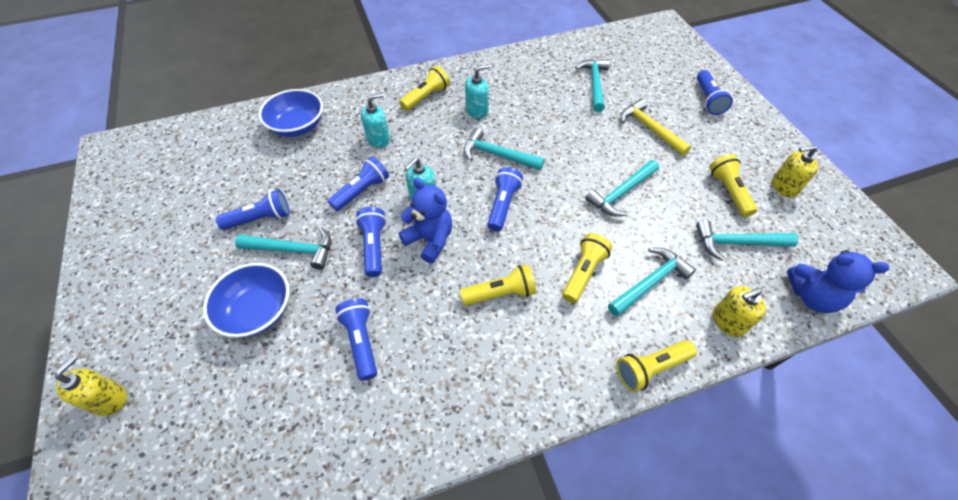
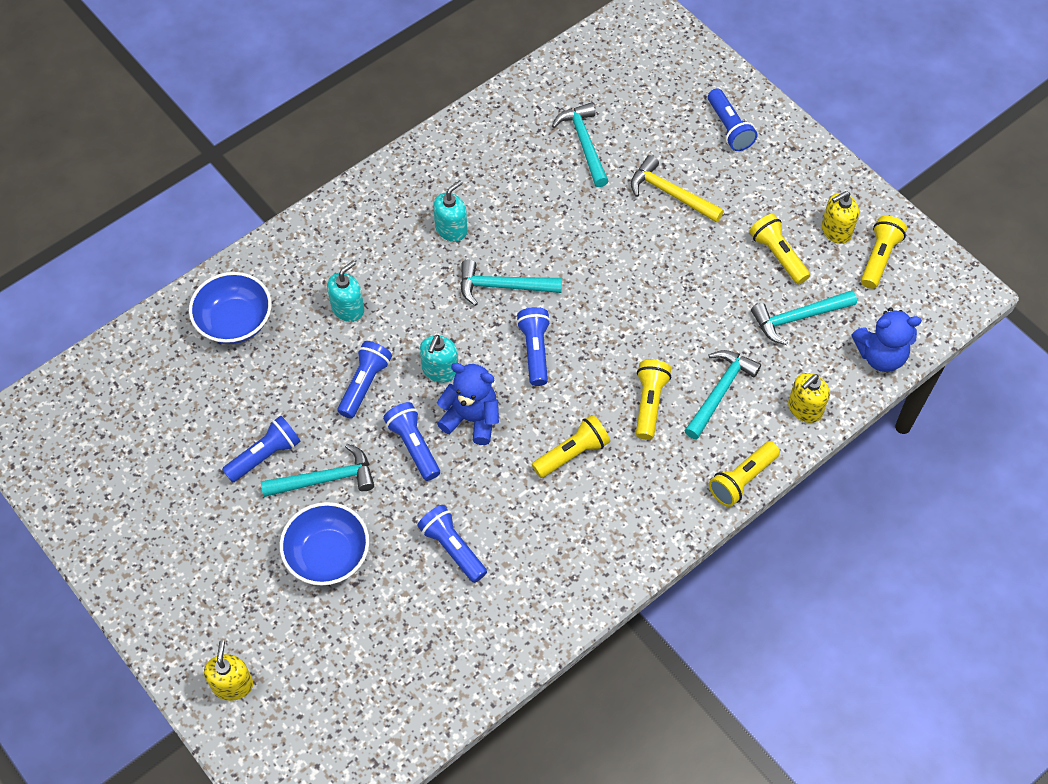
camera: 20 degrees left, 5 degrees up
(426, 97) = (377, 227): yellow flashlight -> yellow flashlight (879, 258)
(621, 193) = (661, 294): turquoise hammer -> none

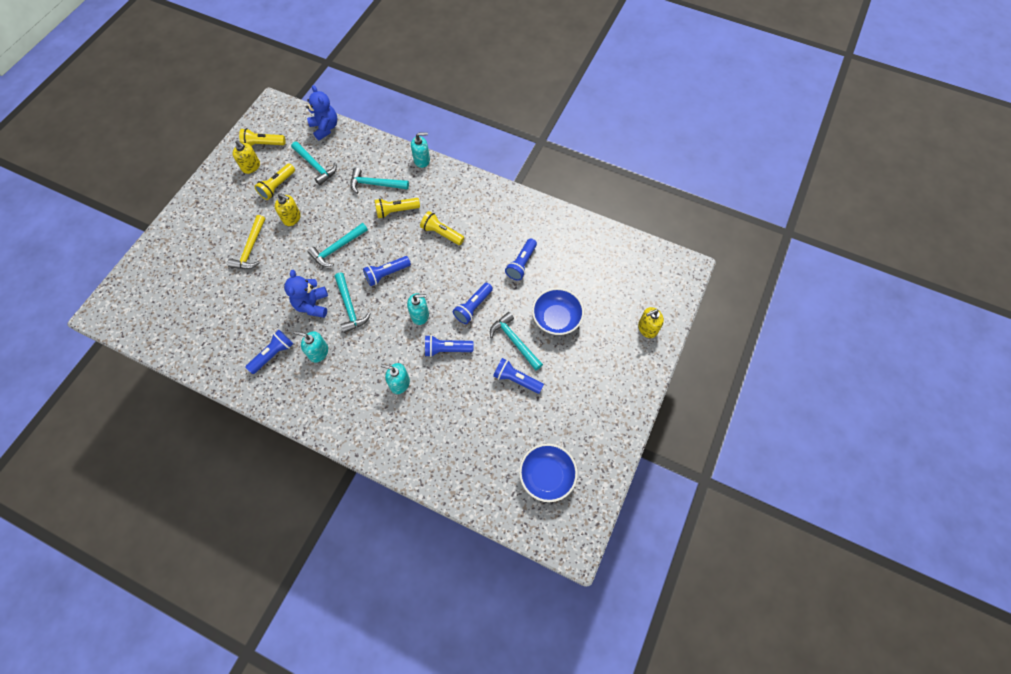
camera: 115 degrees left, 5 degrees up
(235, 321) = (437, 445): blue bowl -> blue bowl (547, 476)
(471, 419) = (443, 286): blue teddy bear -> blue teddy bear (312, 305)
(584, 143) = (226, 306): turquoise hammer -> turquoise hammer (337, 248)
(729, 128) = (191, 236): blue flashlight -> blue flashlight (273, 354)
(742, 480) = (422, 160): yellow flashlight -> turquoise soap dispenser
(804, 409) = (370, 148): yellow soap dispenser -> yellow soap dispenser (292, 218)

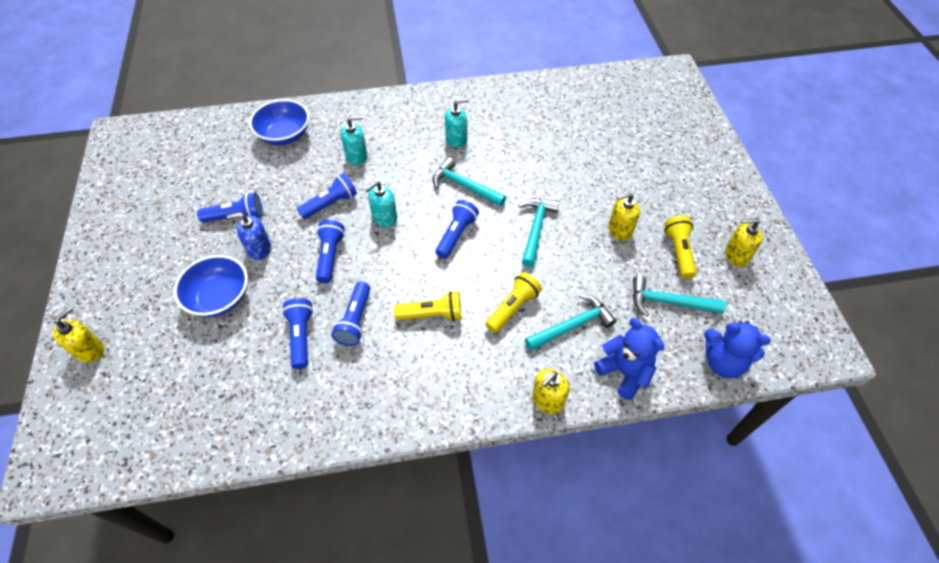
camera: 145 degrees right, 10 degrees down
(251, 249) = (621, 179): yellow hammer -> none
(263, 144) = (762, 289): yellow flashlight -> none
(273, 354) = (495, 118): blue flashlight -> blue flashlight (355, 320)
(312, 305) = (503, 168): blue teddy bear -> blue teddy bear (624, 372)
(422, 160) = (547, 400): turquoise soap dispenser -> yellow soap dispenser
(514, 341) = (259, 249): turquoise hammer -> blue soap dispenser
(547, 476) = (163, 162): blue bowl -> blue bowl (284, 135)

